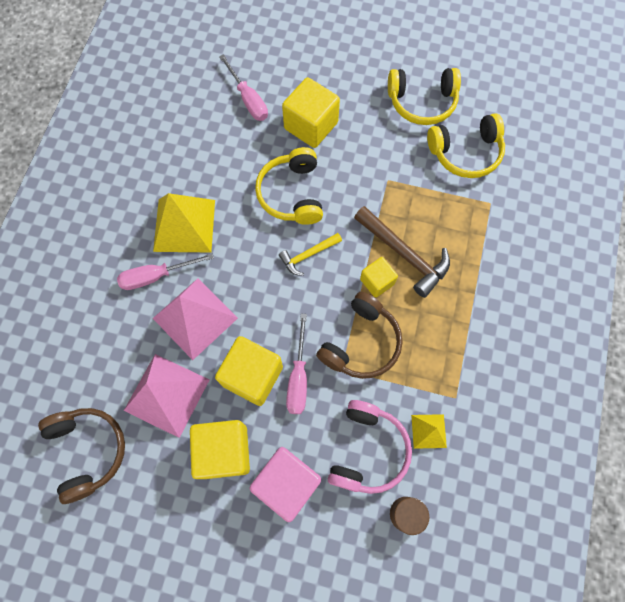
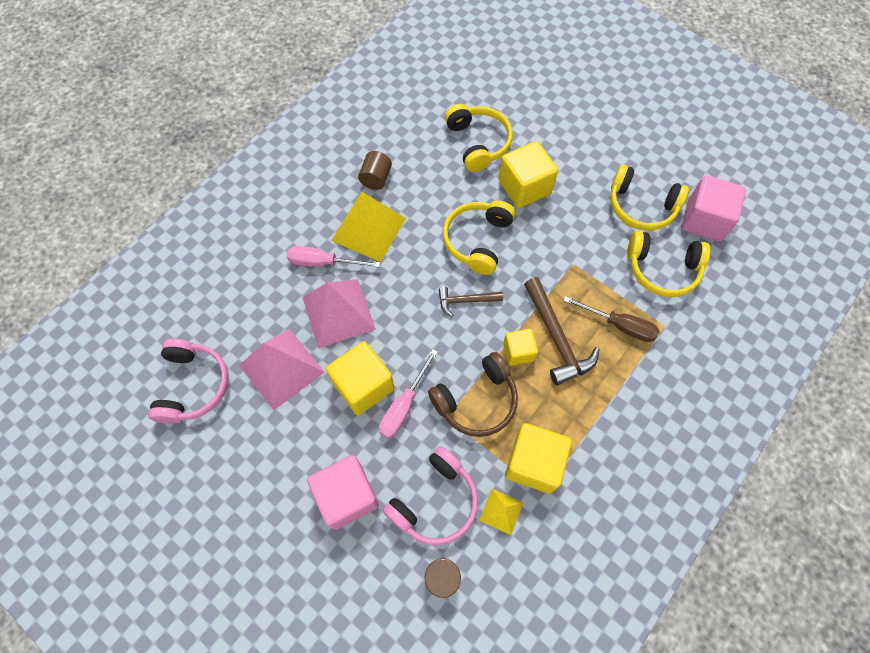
camera: 25 degrees right, 5 degrees down
(88, 450) = (193, 385): brown headphones -> pink headphones
(167, 173) = (376, 178): none -> brown cylinder
(224, 451) = (306, 440): yellow cube -> yellow cube (533, 463)
(248, 99) = (478, 143): pink screwdriver -> yellow headphones
(308, 255) = (466, 301): yellow hammer -> brown hammer
(452, 219) = (619, 325): none -> brown screwdriver
(481, 94) = (704, 220): none -> pink cube

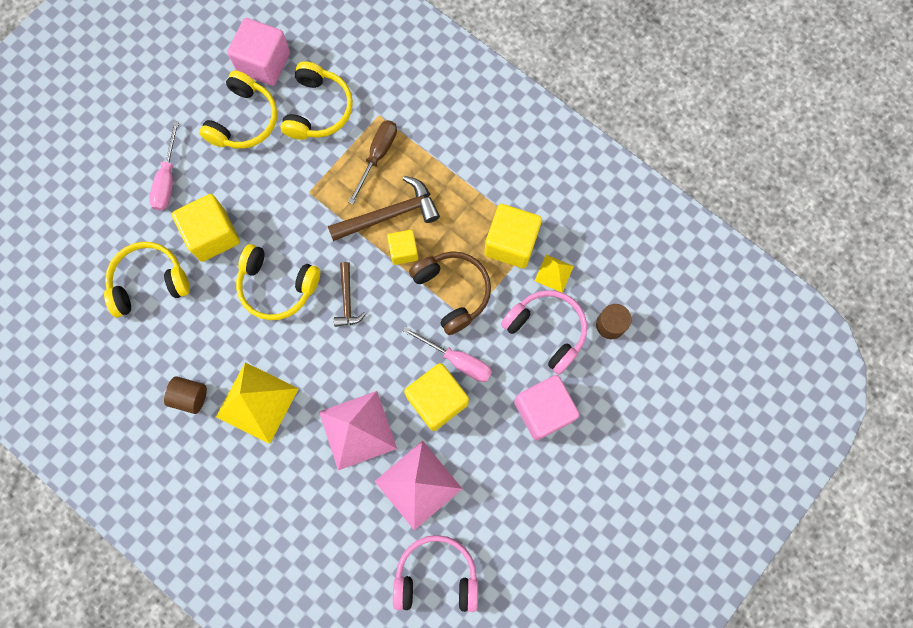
camera: 90 degrees left, 10 degrees up
(323, 262) = (297, 450): pink screwdriver -> pink screwdriver (167, 179)

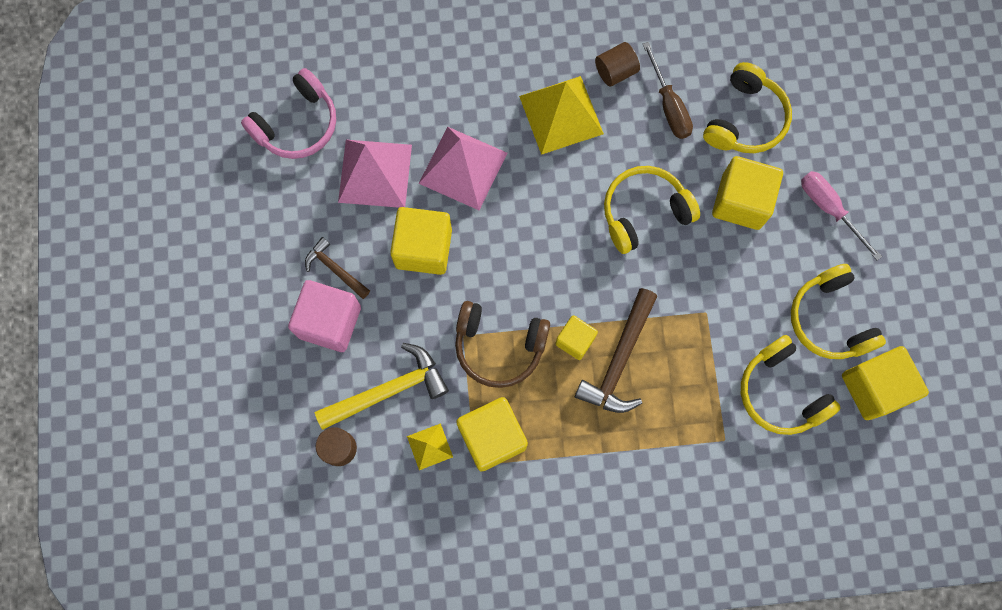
camera: 135 degrees right, 0 degrees up
(264, 63) = (874, 387): pink cube -> yellow cube
(347, 300) = (577, 256): brown hammer -> brown hammer (335, 269)
(377, 156) = (685, 401): brown screwdriver -> brown screwdriver (669, 105)
(457, 360) = (438, 294): pink screwdriver -> none
(547, 330) = (388, 390): pink headphones -> yellow hammer

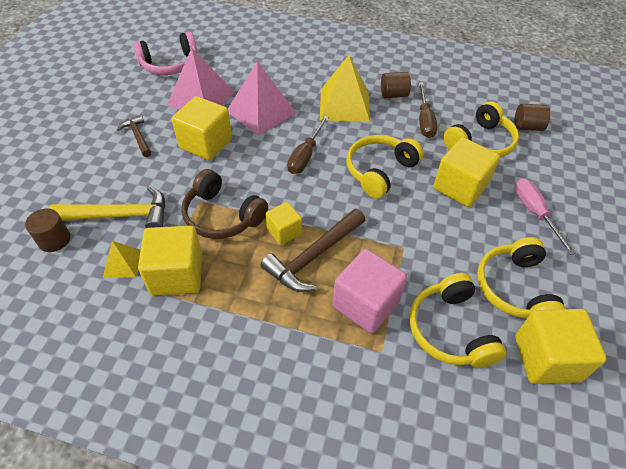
camera: 20 degrees right, 25 degrees down
(329, 322) = (111, 162): pink cube -> pink cube (366, 304)
(550, 221) = (305, 156): none -> brown screwdriver
(644, 212) = (379, 171): yellow headphones -> yellow headphones turned 45 degrees counterclockwise
(794, 69) = (527, 127): none -> brown cylinder

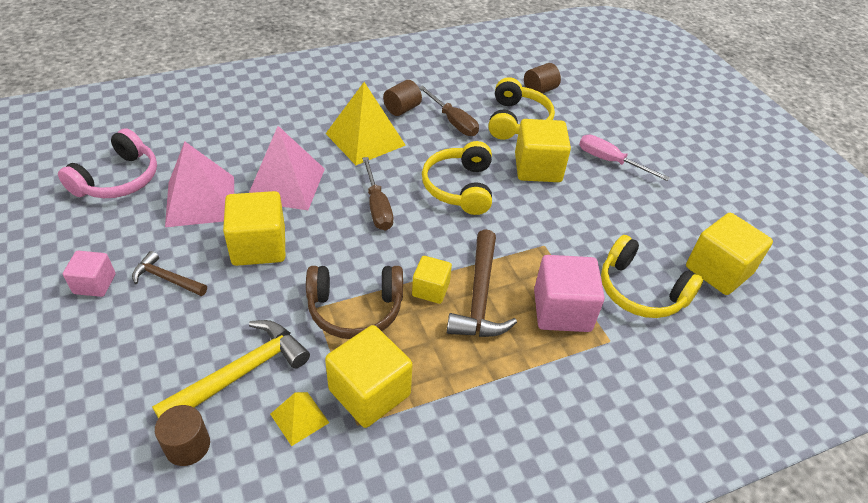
camera: 40 degrees left, 5 degrees down
(101, 120) = (95, 284): none -> pink cube
(514, 288) = (652, 230): yellow headphones -> none

